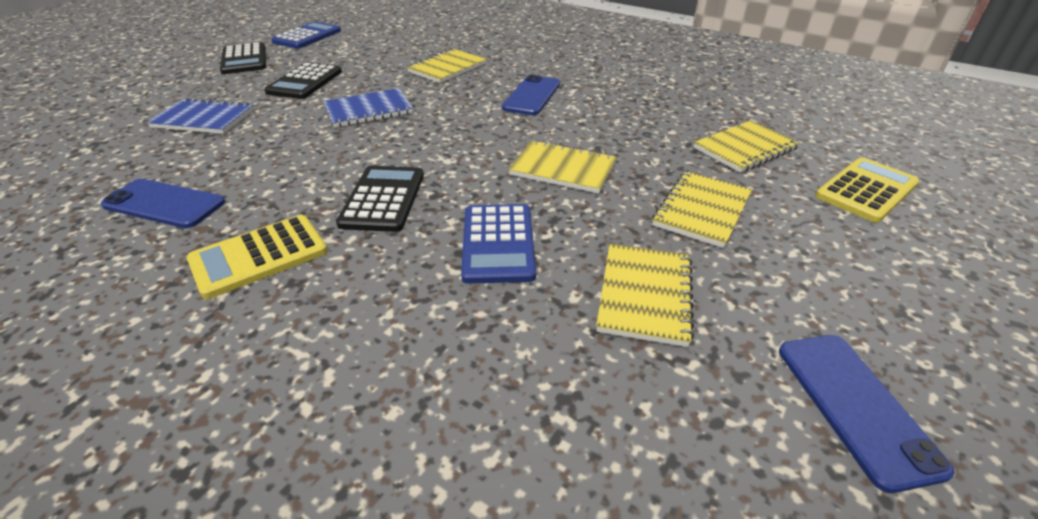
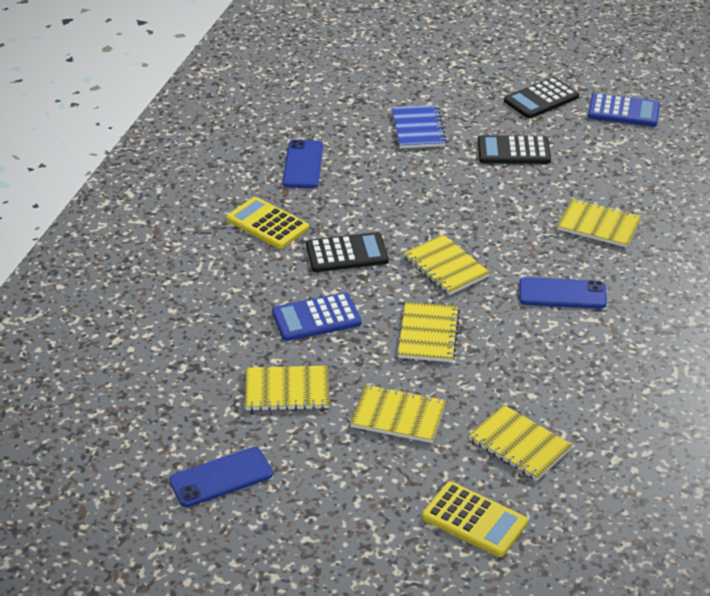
camera: 75 degrees right, 0 degrees up
(368, 110) = (477, 205): blue notebook -> none
(455, 142) = (445, 267): none -> yellow notebook

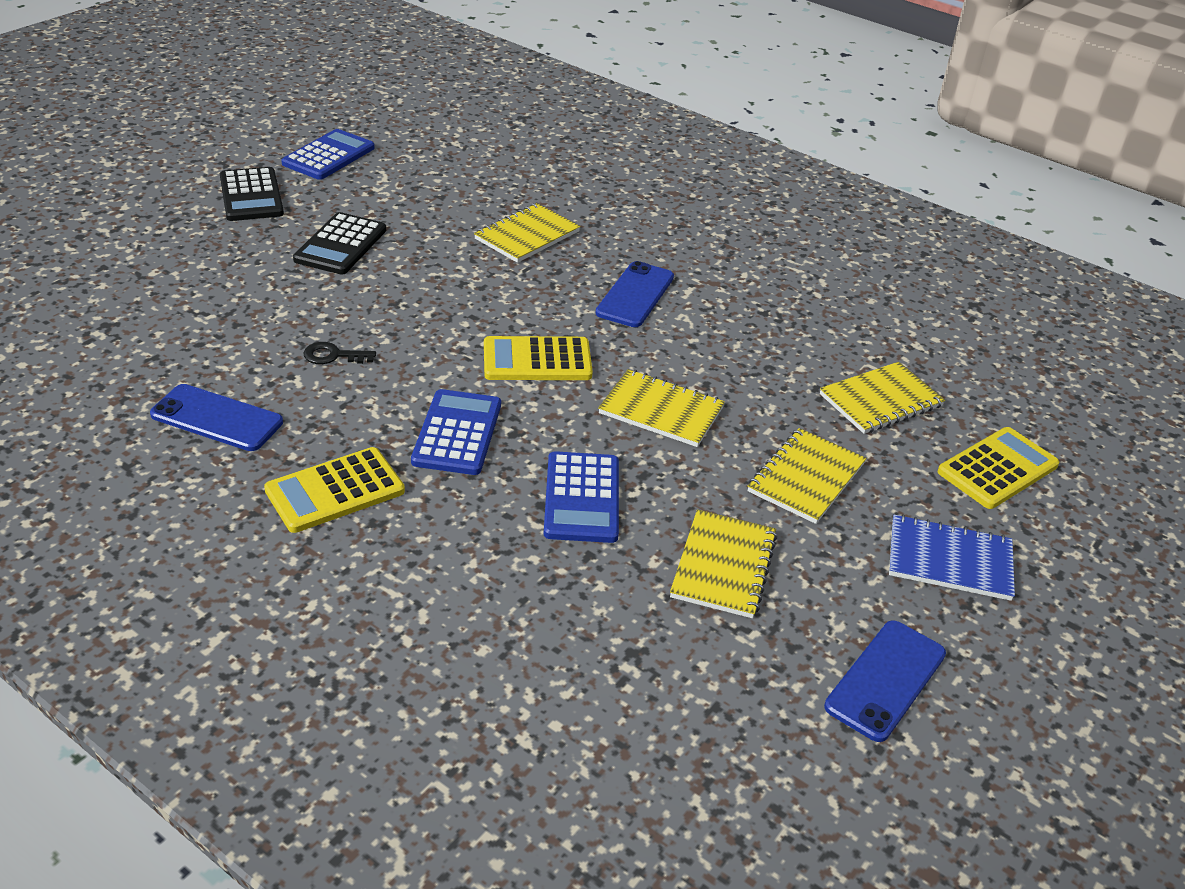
camera: 75 degrees left, 0 degrees up
(221, 477) = (885, 680): blue phone -> blue phone turned 45 degrees clockwise
(347, 253) = (457, 433): black calculator -> blue calculator
(390, 185) = (333, 356): none -> black key
(418, 129) = (226, 298): blue notebook -> blue notebook (949, 560)
(445, 267) = (537, 360): yellow notebook -> yellow calculator

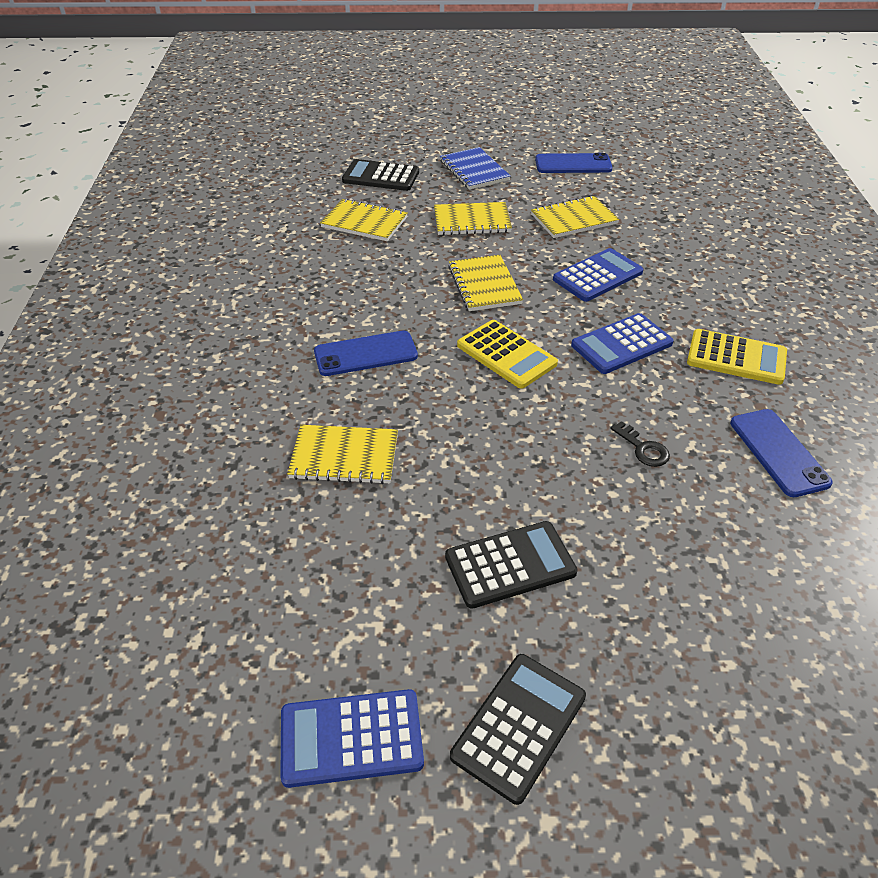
camera: 125 degrees left, 5 degrees up
(997, 469) = (381, 176): yellow calculator -> black calculator

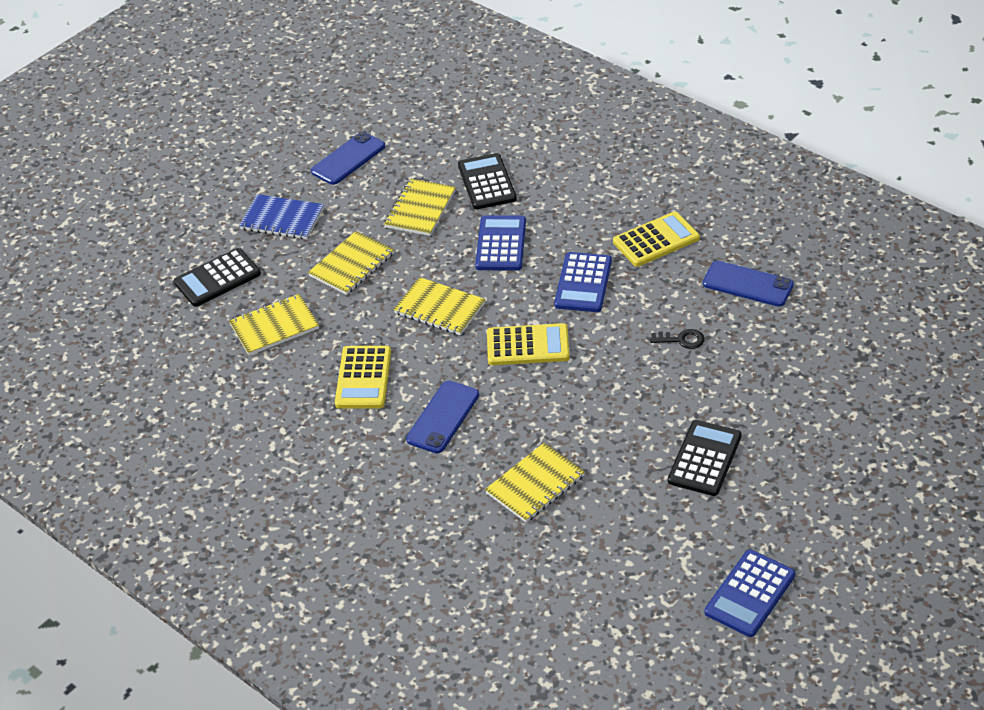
camera: 45 degrees left, 0 degrees up
(361, 289) = (363, 378): none -> yellow calculator
(519, 726) = (808, 521): black calculator -> black calculator (487, 182)

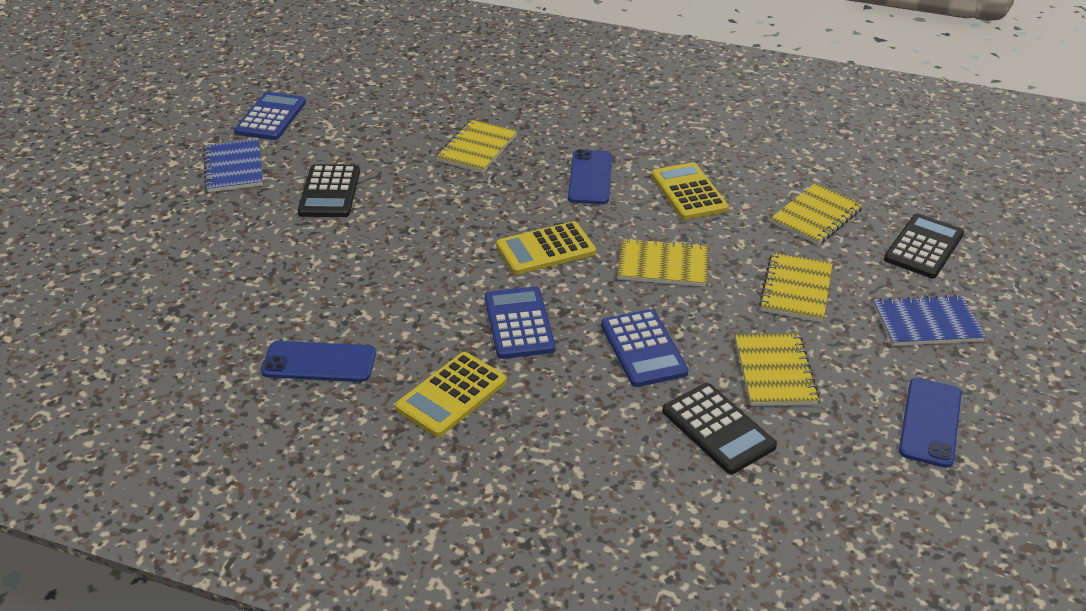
camera: 155 degrees right, 5 degrees down
(682, 340) = (381, 286): black key -> none
(800, 517) = (234, 168): none -> blue notebook

